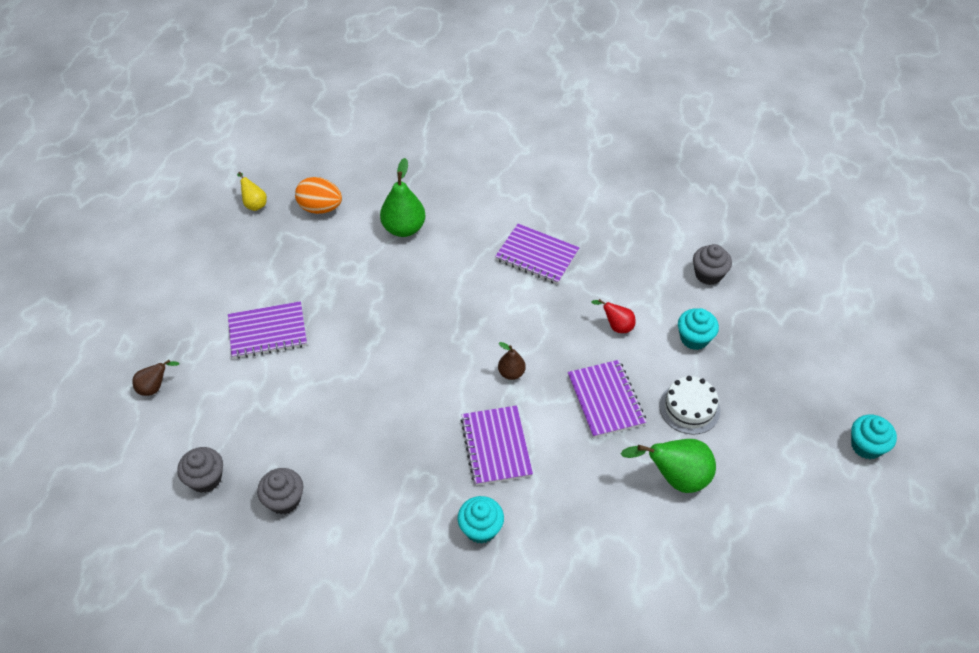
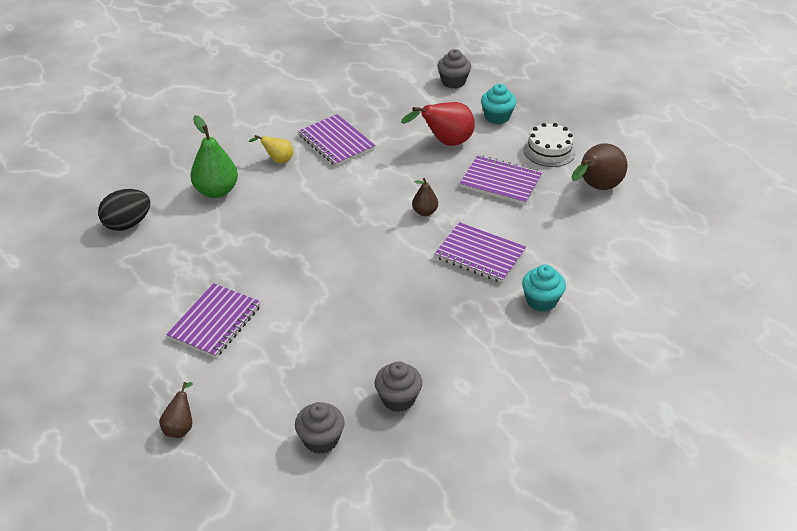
camera: 50 degrees left, 10 degrees down
(254, 204) = (63, 259): yellow pear -> yellow pear (277, 160)
(320, 208) = (127, 224): orange egg -> black egg
(537, 256) = (336, 142): purple notebook -> purple notebook turned 75 degrees clockwise
(616, 326) = (445, 142): red pear -> red pear, size x1.81
(675, 477) = (596, 187): green pear -> brown pear
(866, 446) = (655, 101): turquoise cupcake -> none

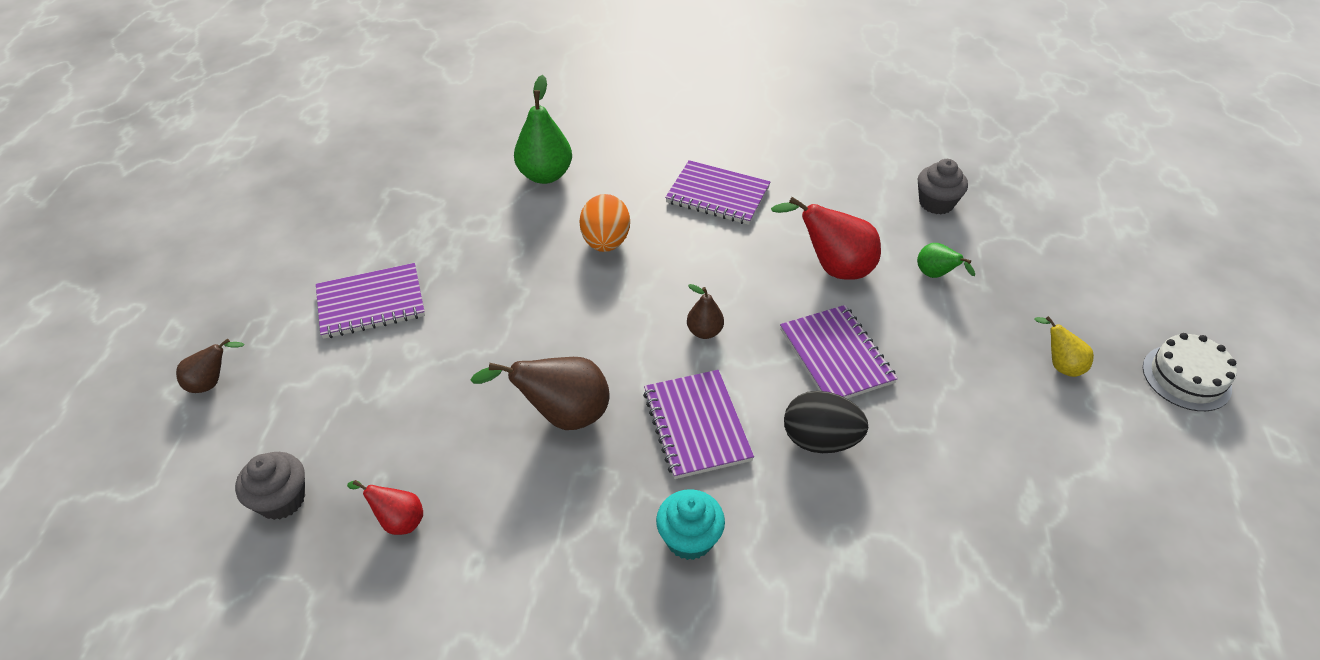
camera: 45 degrees right, 5 degrees up
(127, 224) = (437, 159): black egg -> black egg (820, 440)
(277, 160) = (638, 178): yellow pear -> yellow pear (1060, 365)
(309, 203) = (606, 242): none -> orange egg
(336, 142) = (717, 195): purple notebook -> purple notebook turned 75 degrees counterclockwise
(398, 399) = (398, 520): grey cupcake -> red pear
(497, 117) = (935, 275): turquoise cupcake -> green pear
(549, 150) = (949, 358): white cake -> white cake (1186, 377)
(596, 187) = (950, 448): brown pear -> brown pear (562, 415)

